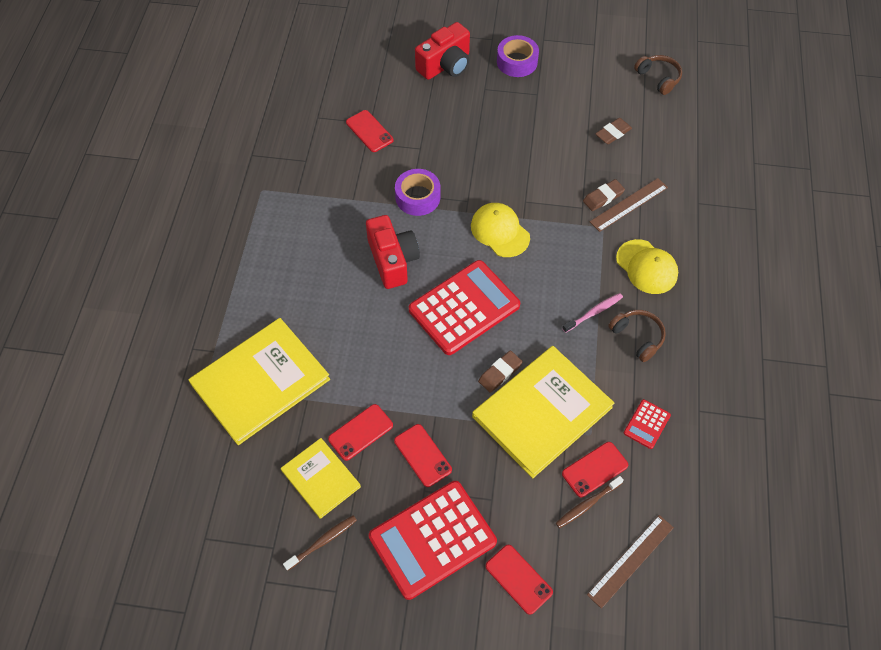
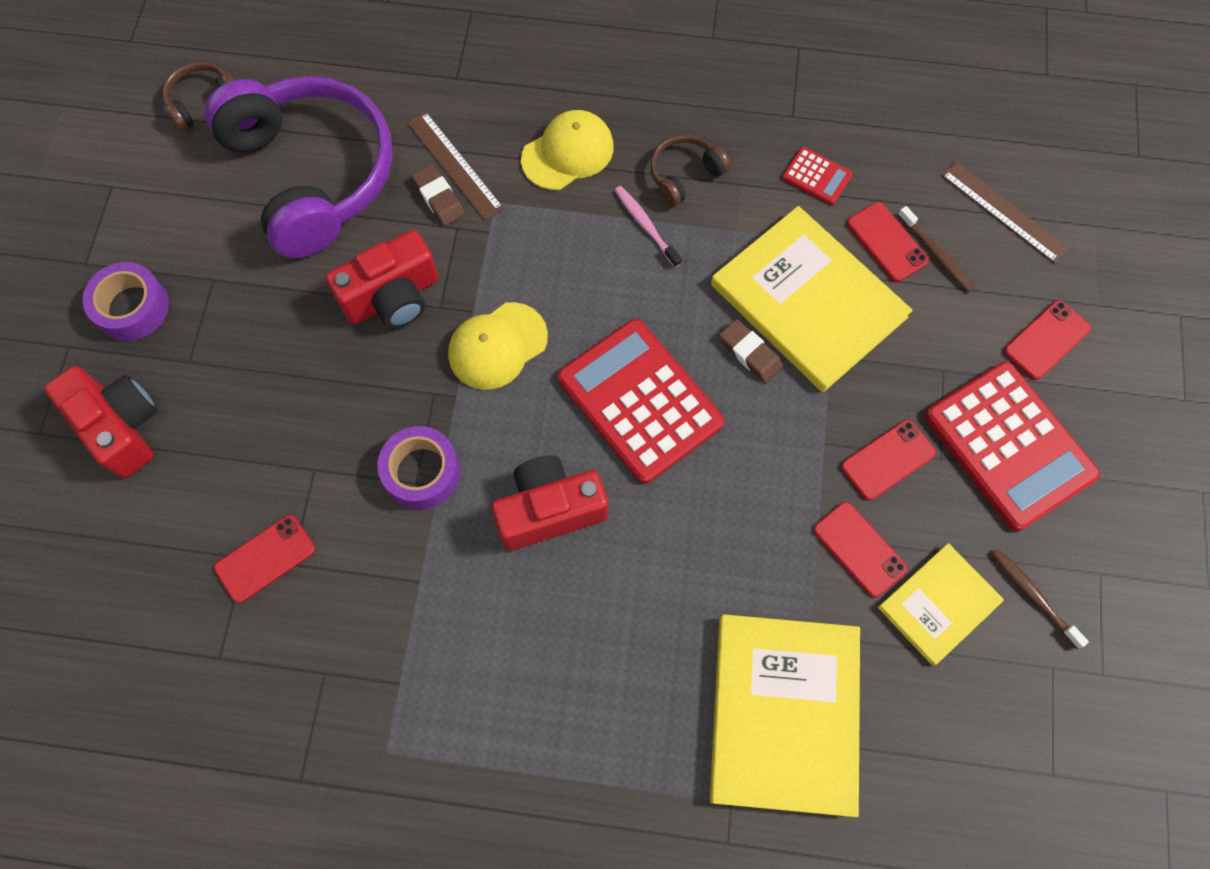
camera: 90 degrees left, 10 degrees up
(260, 382) = (784, 714): yellow book -> yellow book turned 45 degrees clockwise
(530, 177) = (393, 297): none -> red camera
(613, 133) = (312, 174): brown eraser -> purple headphones

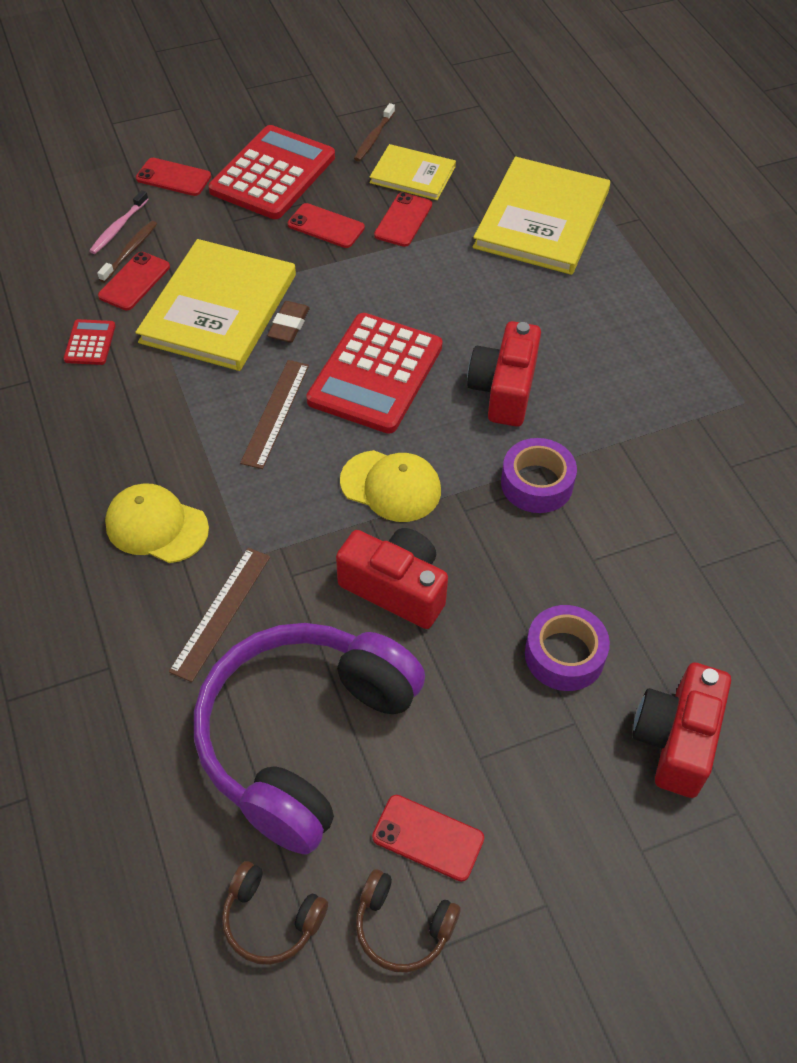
camera: 120 degrees left, 15 degrees down
(132, 307) = (559, 816): purple tape -> purple tape (564, 655)
(265, 558) = (687, 551): red phone -> red phone (428, 838)
(439, 198) = (267, 606): brown eraser -> none
(549, 510) = (504, 390): red camera -> red camera turned 60 degrees clockwise
(645, 225) = (206, 435): pink toothbrush -> pink toothbrush (118, 228)
(684, 175) = (135, 430): brown headphones -> brown headphones (402, 927)
(784, 714) = (541, 219): yellow book -> yellow book turned 45 degrees counterclockwise
(1003, 211) = (67, 227): brown ruler -> brown ruler (276, 413)

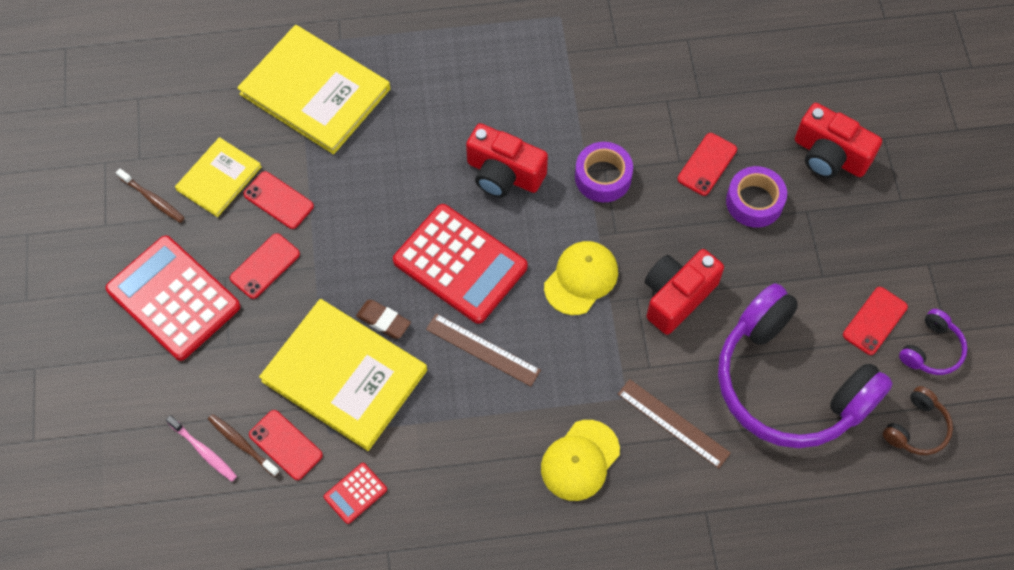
camera: 75 degrees left, 10 degrees up
(90, 343) = (355, 493): red calculator -> red calculator turned 60 degrees counterclockwise
(173, 177) = (146, 390): red phone -> red phone (707, 164)
(402, 927) = (932, 350): brown headphones -> purple headphones

